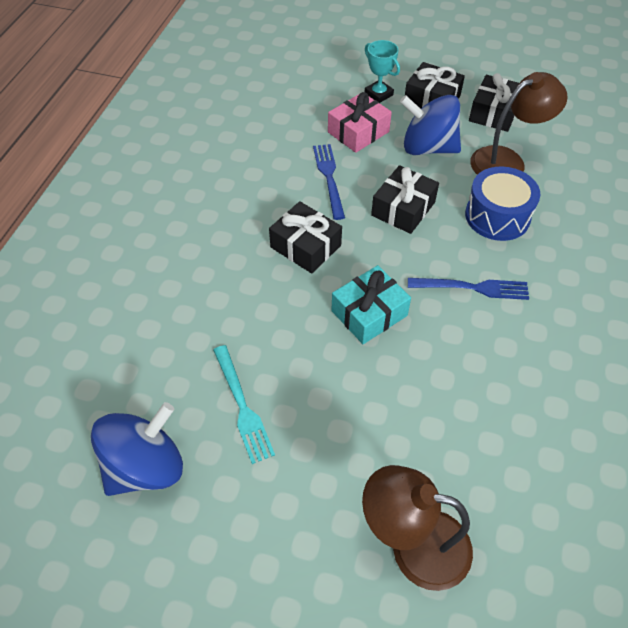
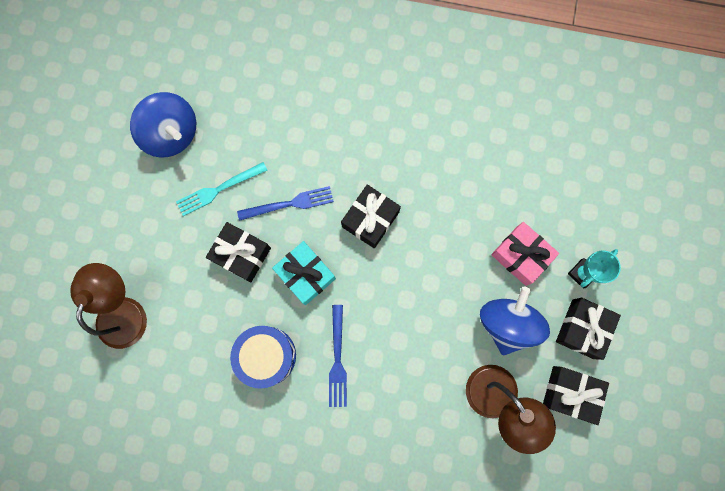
camera: 85 degrees right, 25 degrees up
(329, 177) = (455, 232): blue fork -> blue fork (290, 203)
(403, 209) = (422, 300): black gift -> black gift (241, 254)
(497, 216) = (422, 386): blue drum -> blue drum (267, 356)

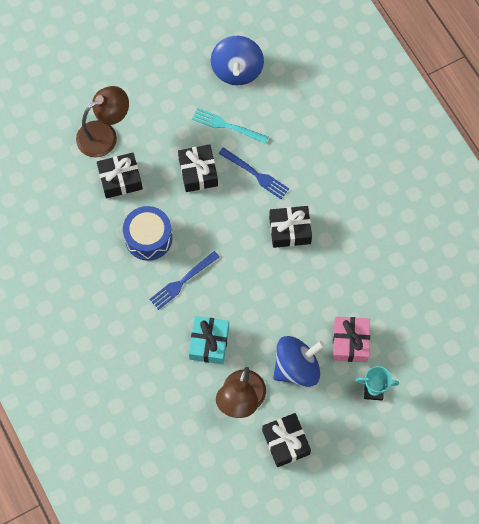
camera: 50 degrees right, 10 degrees down
(305, 275) = (219, 220): turquoise gift -> turquoise gift (209, 343)
(582, 329) = (336, 418): black gift -> black gift (120, 179)

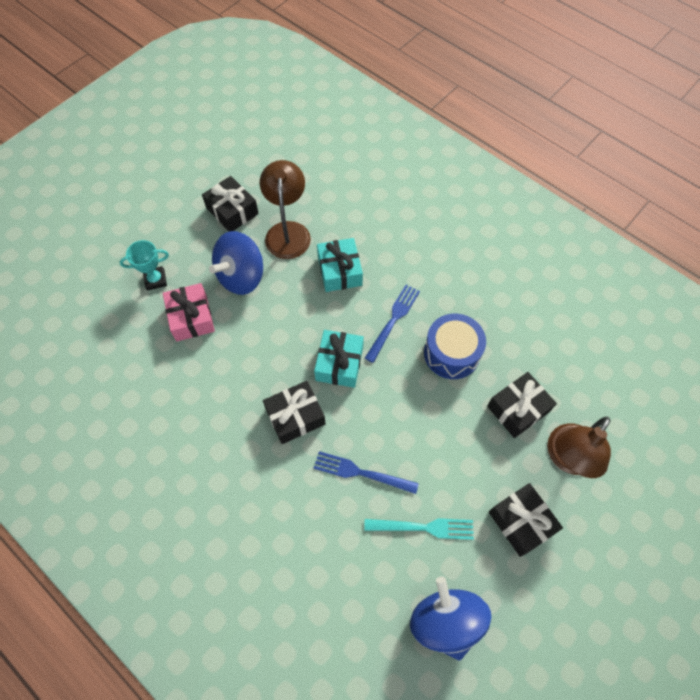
camera: 160 degrees right, 5 degrees down
(198, 172) = (432, 450): black gift -> black gift (521, 522)
(241, 260) = (339, 363): none -> turquoise gift

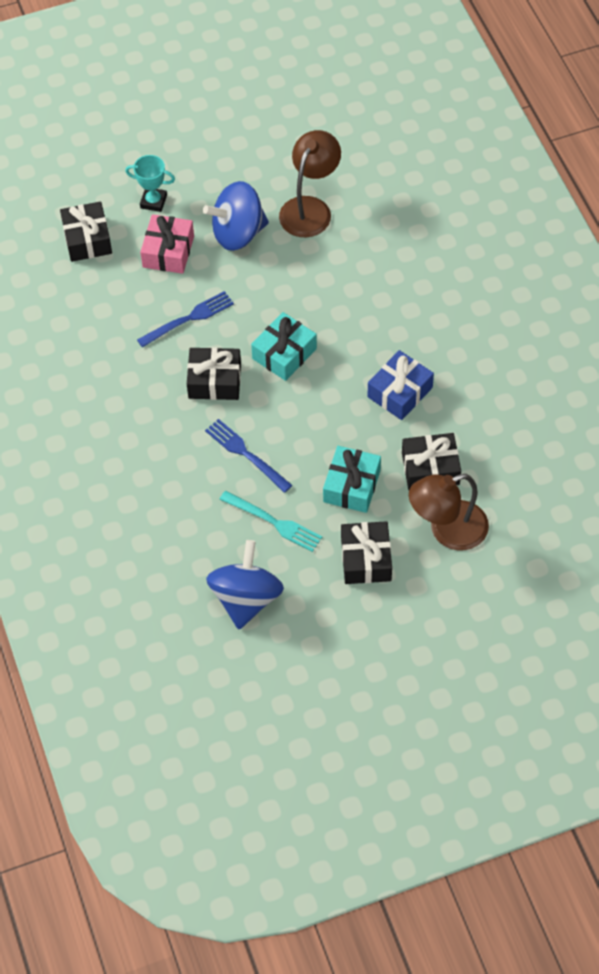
camera: 30 degrees right, 5 degrees down
(232, 211) = (266, 164): black gift -> black gift (87, 239)
(339, 271) = (338, 269): turquoise gift -> turquoise gift (352, 486)
(393, 320) = (363, 337): blue fork -> blue fork (189, 318)
(451, 353) = (400, 392): blue drum -> blue gift

